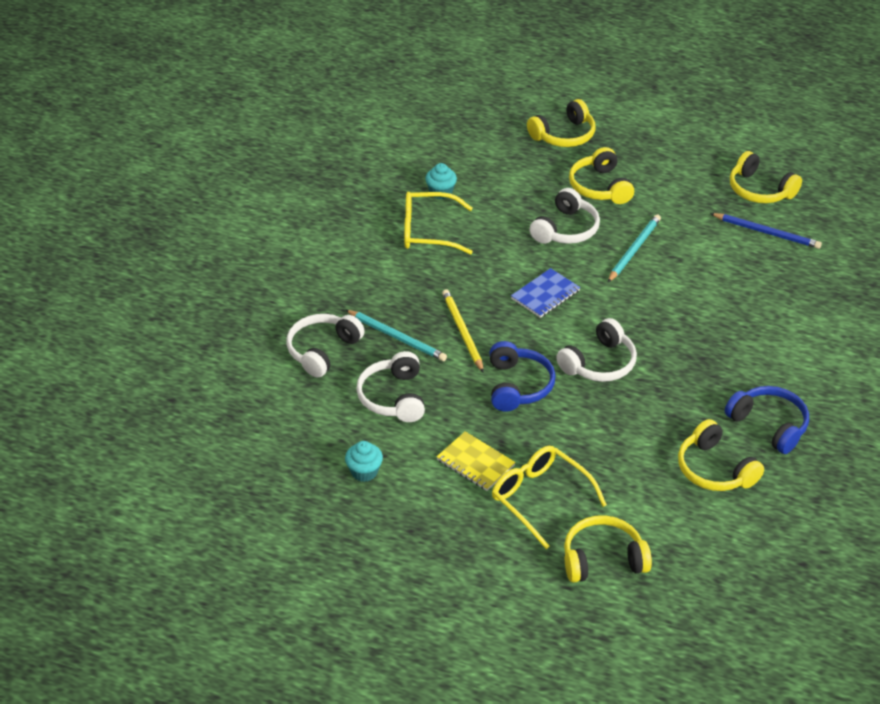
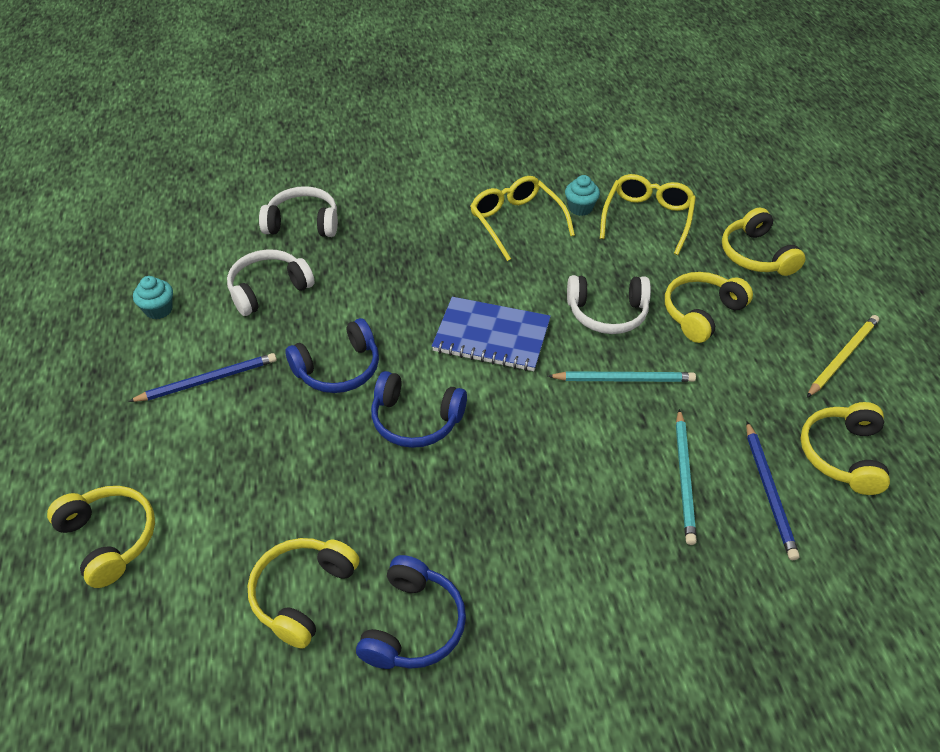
camera: 60 degrees right, 5 degrees up
(397, 337) = (352, 260): turquoise pencil -> turquoise pencil (684, 478)
(462, 331) = (391, 299): yellow pencil -> yellow pencil (842, 357)
(475, 463) = (208, 380): yellow notebook -> blue pencil
(540, 498) = (180, 449): yellow glasses -> yellow glasses (647, 218)
(545, 295) = (491, 337): blue notebook -> blue notebook, size x1.50
(564, 135) = (756, 255): yellow headphones -> yellow headphones turned 45 degrees clockwise
(599, 363) = (415, 420): white headphones -> blue headphones

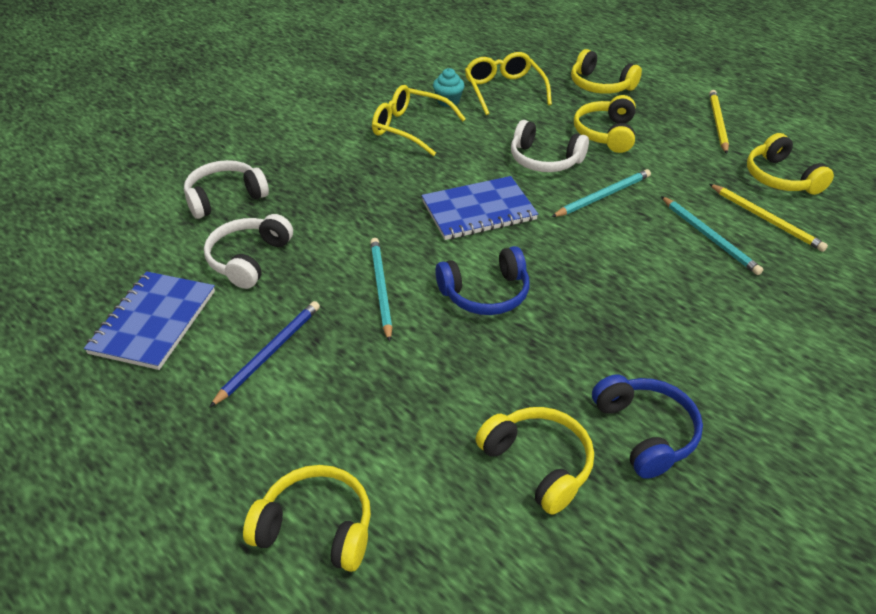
camera: 35 degrees left, 5 degrees down
(158, 310) = (153, 322): turquoise cupcake -> blue notebook
(302, 594) = (538, 463): yellow headphones -> yellow headphones turned 150 degrees clockwise
(338, 369) = (381, 288): blue headphones -> turquoise pencil
(607, 313) = (544, 160): white headphones -> white headphones turned 60 degrees clockwise
(769, 492) = (766, 219): blue pencil -> yellow pencil

